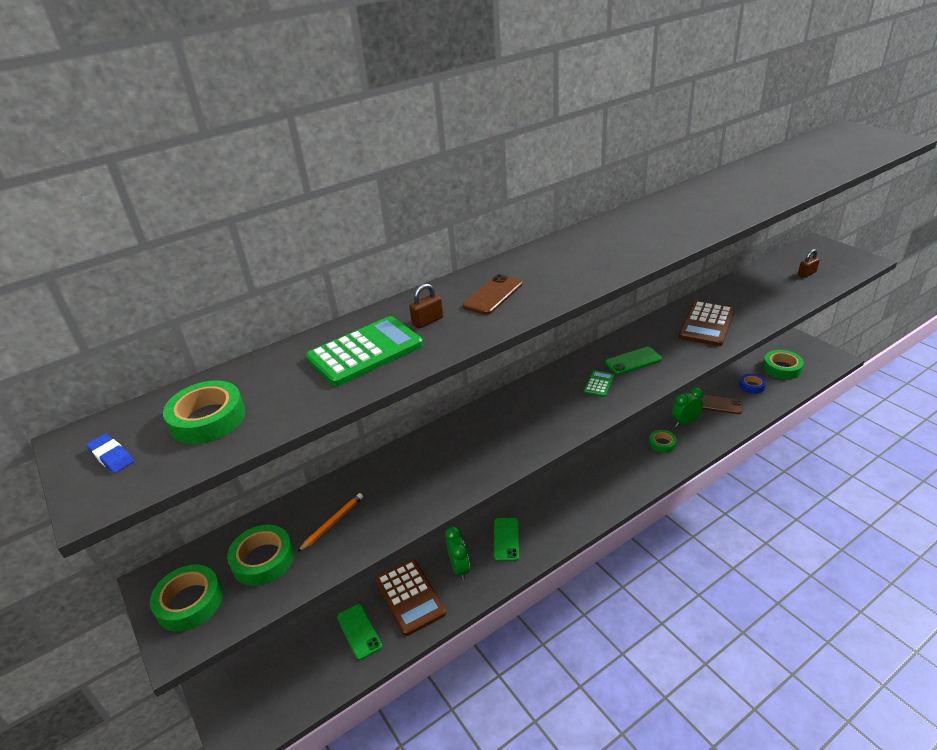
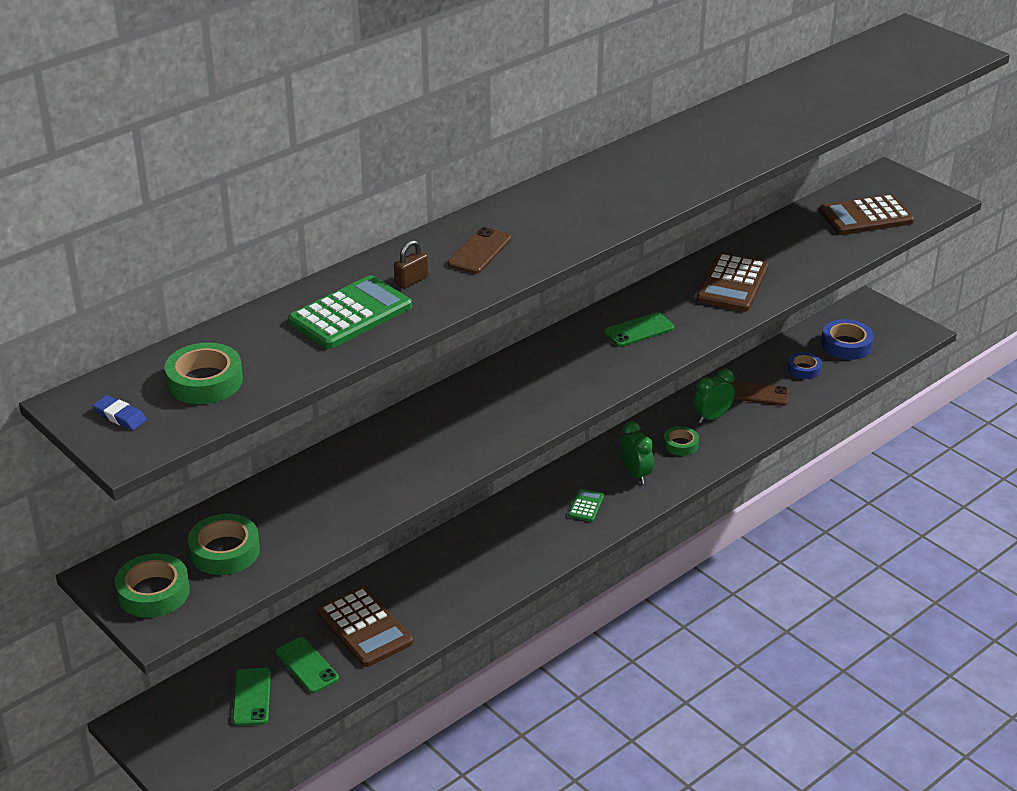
camera: 10 degrees left, 0 degrees up
(332, 523) = (296, 513): orange pencil -> none
(459, 568) = (424, 595): green clock -> green clock (635, 474)
(506, 539) = (480, 561): green phone -> green phone (251, 697)
(599, 384) = (596, 358): green calculator -> green calculator (586, 506)
(782, 368) = (846, 345): green tape -> blue tape
(806, 274) = (866, 217): brown padlock -> brown calculator

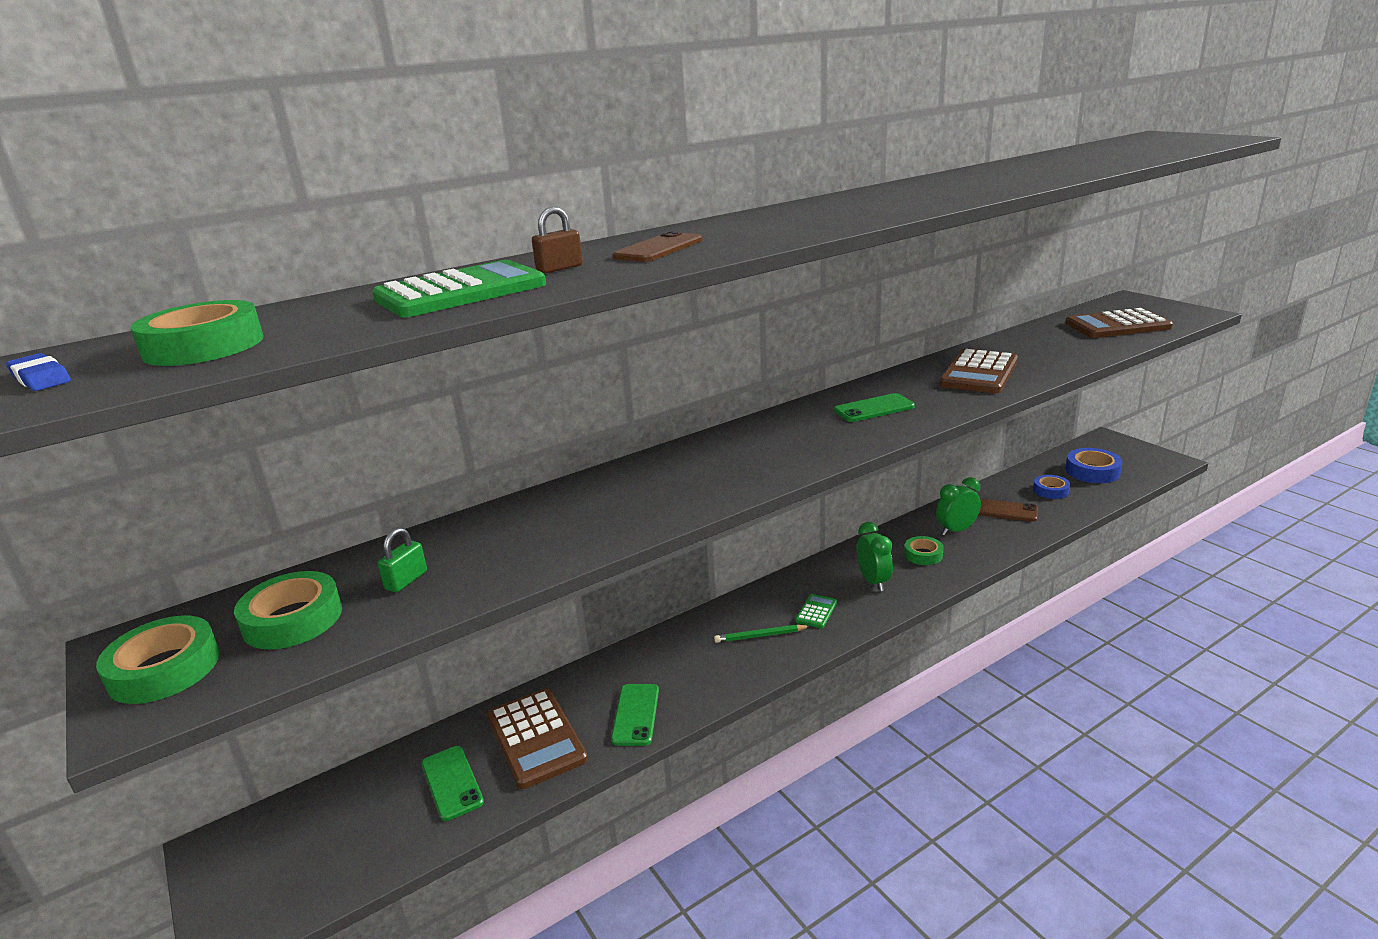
camera: 10 degrees right, 10 degrees down
(251, 697) = (370, 821): green phone -> green phone (635, 714)
(295, 516) = (406, 580): none -> green padlock
(538, 531) = (760, 636): none -> green pencil

